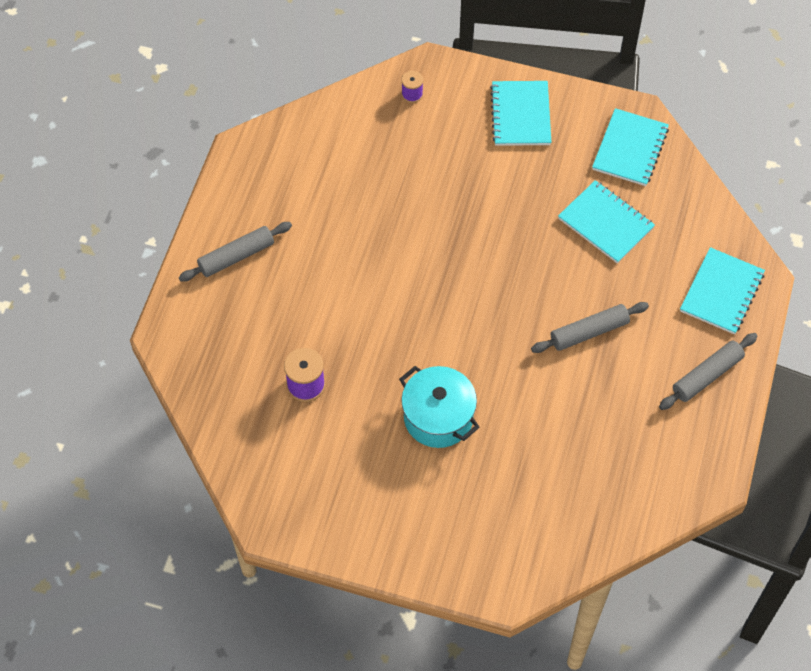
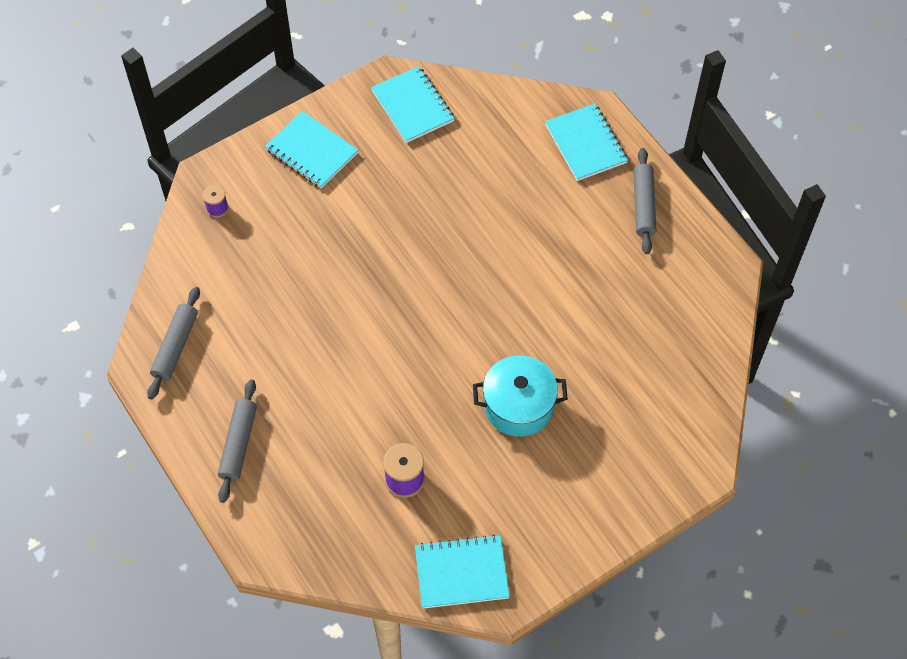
camera: 50 degrees left, 0 degrees up
(589, 332) = (540, 251): grey rolling pin -> grey rolling pin (176, 346)
(606, 223) = (459, 170): turquoise notebook -> turquoise notebook (461, 572)

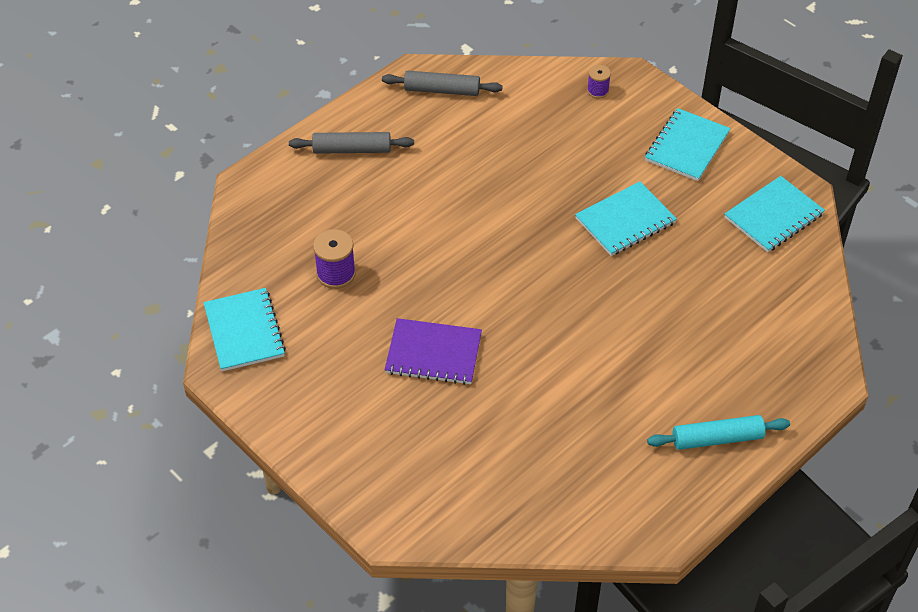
camera: 80 degrees right, 10 degrees down
(518, 406) = (433, 353): turquoise pot -> purple notebook
(586, 144) = (782, 374): turquoise notebook -> turquoise notebook (625, 221)
(643, 205) = (717, 438): grey rolling pin -> turquoise rolling pin

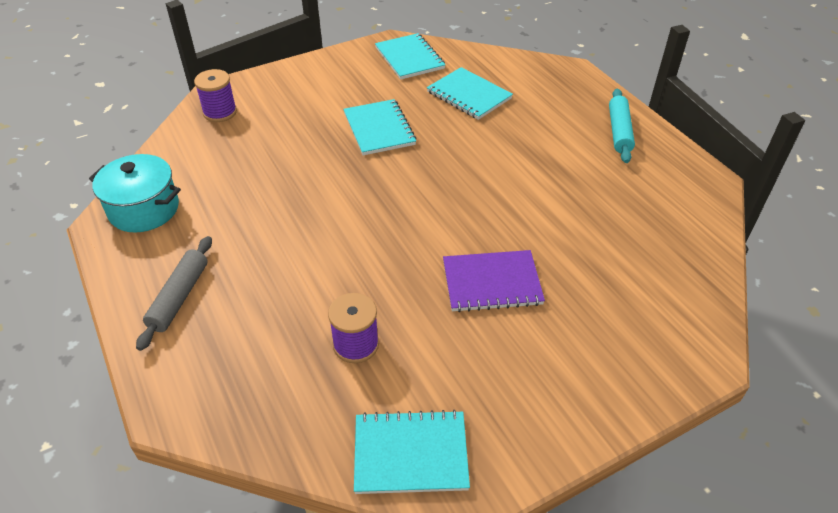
camera: 75 degrees left, 5 degrees down
(433, 353) = (492, 283): purple notebook -> purple notebook turned 60 degrees clockwise
(442, 90) = (144, 209): grey rolling pin -> turquoise pot
(597, 91) = (220, 112): purple spool -> purple spool, size x1.62
(687, 146) = (315, 81): turquoise notebook -> turquoise notebook (469, 95)

